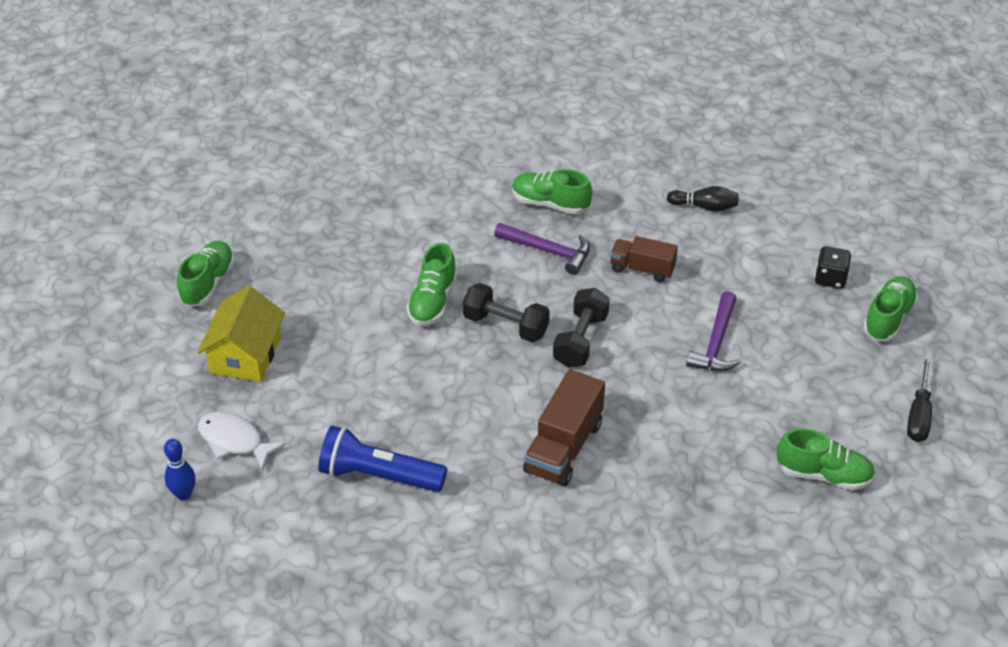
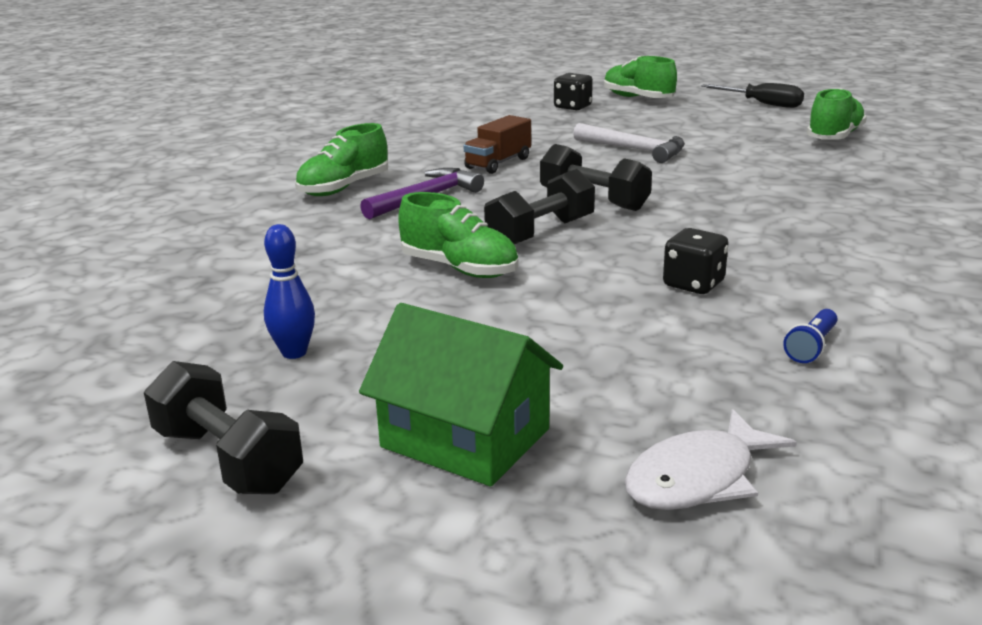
camera: 70 degrees left, 20 degrees down
(183, 494) = (845, 565): blue bowling pin -> blue bowling pin (294, 353)
(208, 283) = (228, 460): green shoe -> black dumbbell
(245, 354) = (465, 438): yellow house -> green house
(378, 475) = (811, 347): blue flashlight -> blue flashlight, size x0.44
(448, 414) = (693, 284): none -> black dice
(563, 447) = (775, 228): brown truck -> none
(704, 207) = (428, 132): black bowling pin -> none
(716, 343) = (634, 150): purple hammer -> white hammer

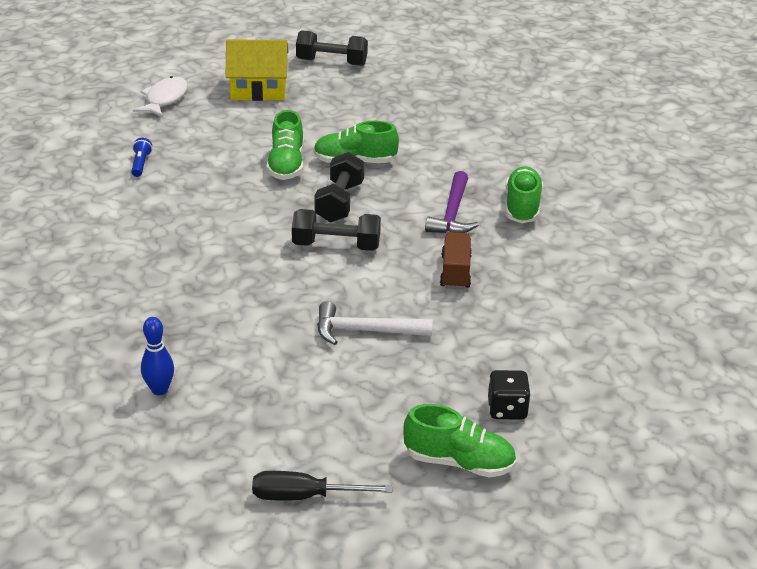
camera: 145 degrees right, 10 degrees up
(294, 353) = (368, 99): blue bowling pin -> blue bowling pin (159, 390)
(465, 438) = (258, 89): green house -> yellow house
(693, 284) = (218, 187): black dice -> none
(834, 137) = (192, 423): green shoe -> green shoe (286, 165)

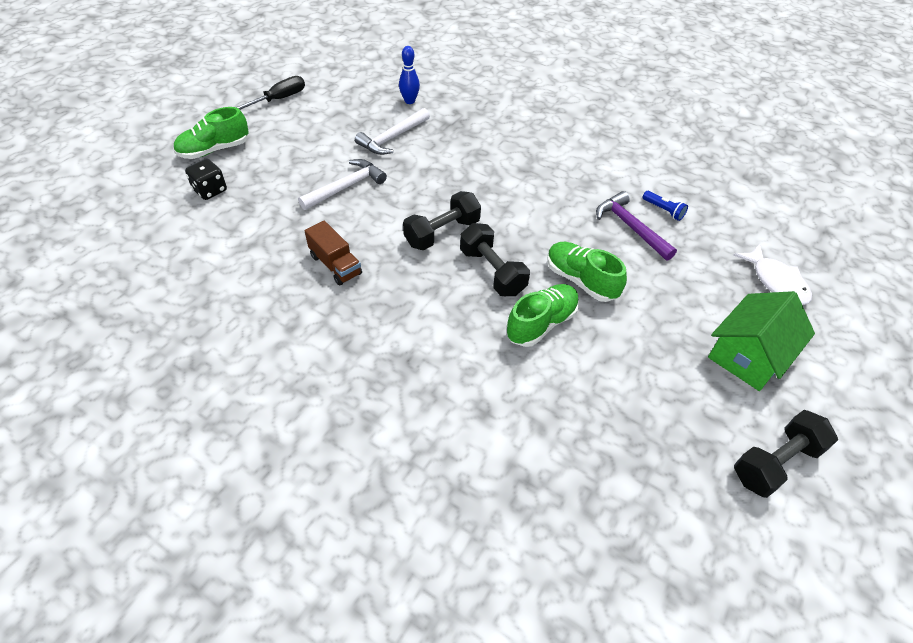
camera: 135 degrees right, 15 degrees up
(248, 355) = (392, 138): none -> white hammer
(258, 89) = (749, 355): yellow house -> green house
(452, 213) = (398, 321): purple hammer -> purple hammer (630, 227)
(522, 207) = (347, 373): green shoe -> none

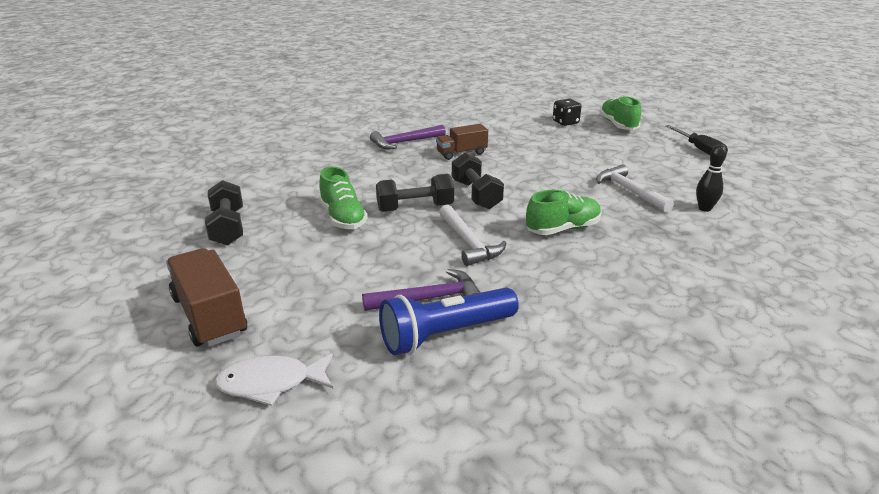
camera: 110 degrees right, 20 degrees down
(312, 330) = (404, 142): none -> purple hammer
(346, 187) = (555, 165): white hammer -> white hammer (468, 243)
(409, 101) = (704, 208): blue bowling pin -> black bowling pin
(581, 280) = (375, 247): green shoe -> green shoe (563, 229)
(663, 210) = (445, 334): blue flashlight -> blue flashlight, size x2.26
(749, 355) = (209, 315): green house -> brown truck
(775, 462) = (114, 286): black dumbbell -> black dumbbell (228, 227)

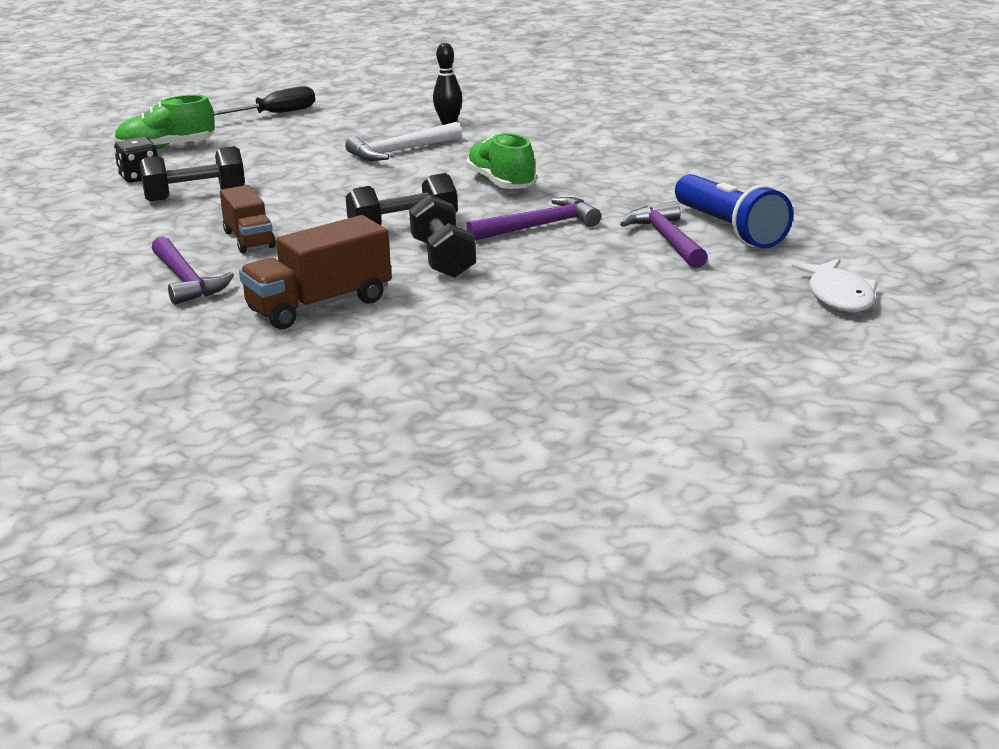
camera: 90 degrees left, 5 degrees down
(209, 315) = (736, 346): brown truck -> brown truck (319, 306)
(228, 227) = (507, 374): black dumbbell -> black dumbbell (195, 195)
(343, 218) = (473, 300): green shoe -> none
(468, 243) = (539, 226): white hammer -> purple hammer

